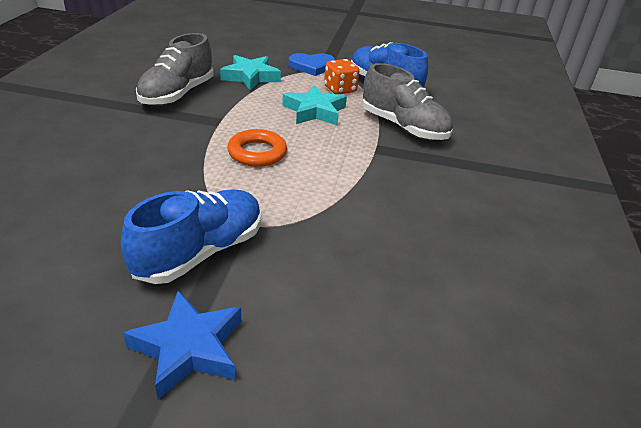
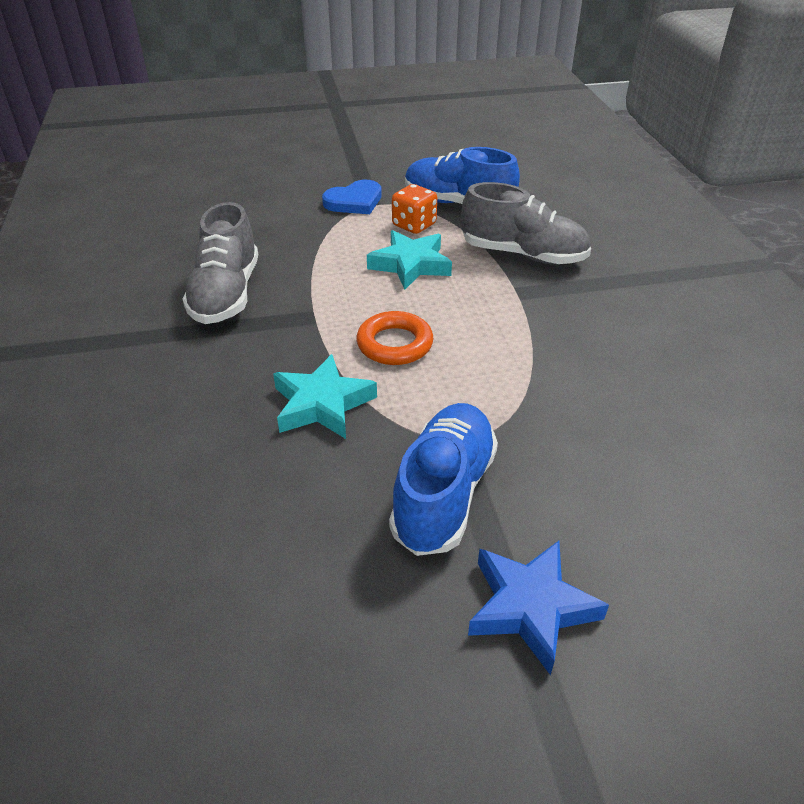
camera: 20 degrees left, 5 degrees up
(250, 77) = (294, 239): turquoise star -> turquoise star (322, 404)

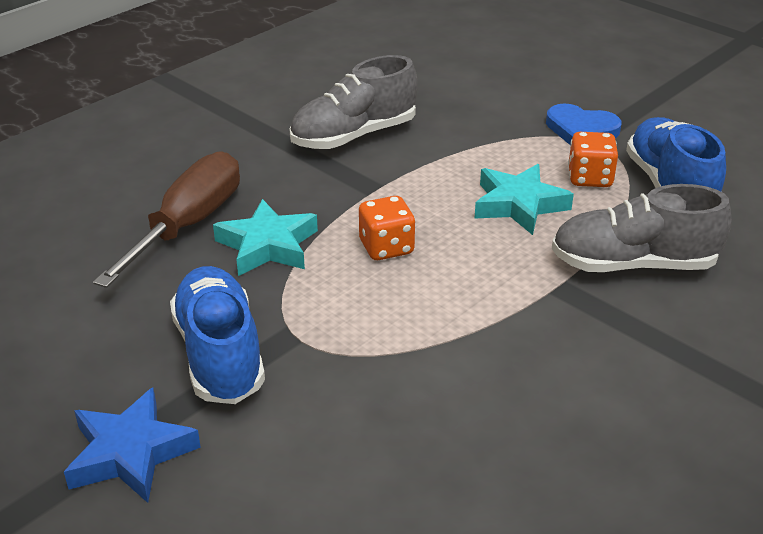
camera: 55 degrees right, 5 degrees down
(235, 439) = (189, 224): none -> brown screwdriver
(395, 344) = (386, 247): orange ring -> orange dice
(444, 494) = (220, 354): blue shoe -> blue shoe turned 90 degrees counterclockwise
(523, 254) = (633, 264): grey shoe -> grey shoe turned 105 degrees clockwise

